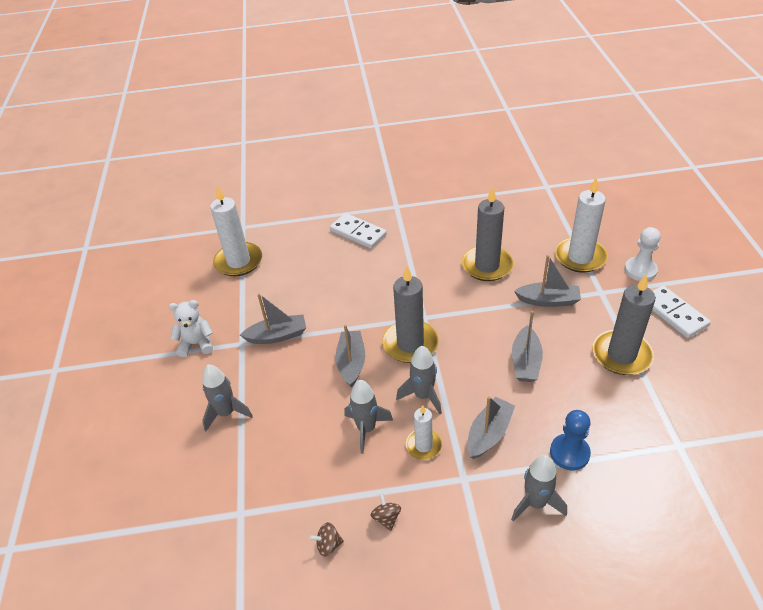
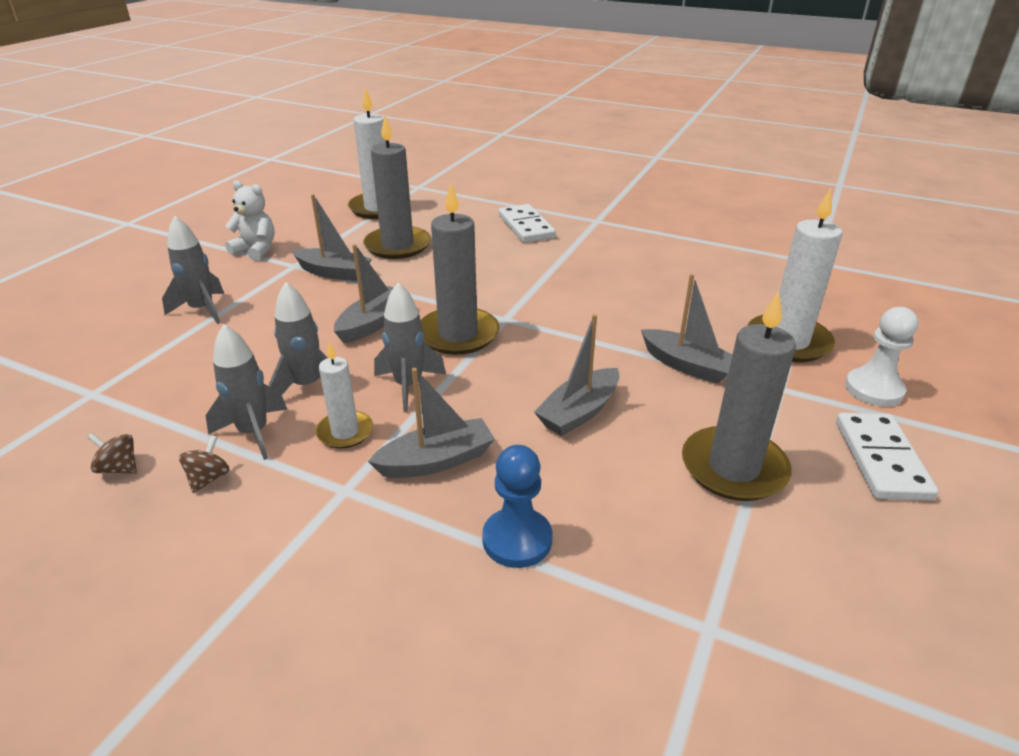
camera: 30 degrees right, 10 degrees down
(487, 266) = (643, 303): grey candle -> grey candle (397, 246)
(535, 503) = (397, 570): grey rocket -> grey rocket (253, 433)

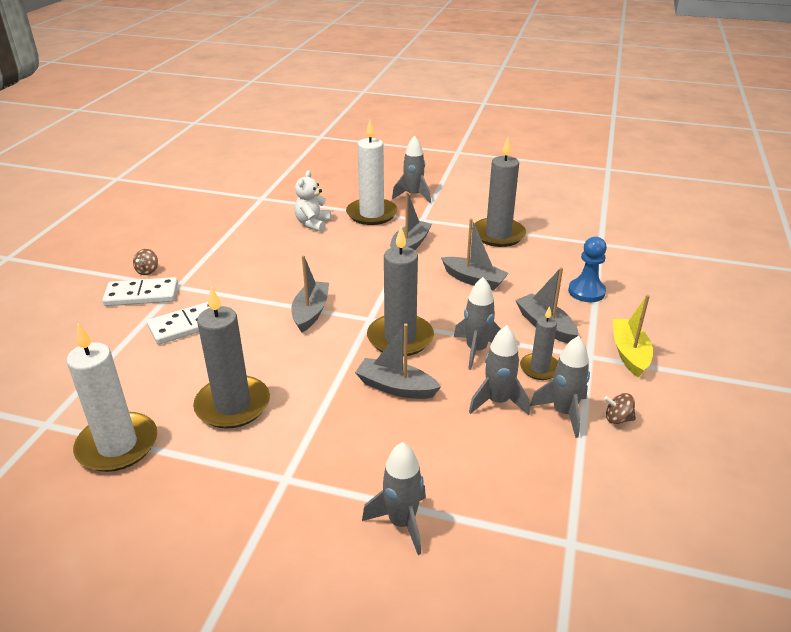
camera: 100 degrees left, 0 degrees up
(119, 468) = (638, 472): brown spinning top -> brown spinning top (147, 271)
(256, 250) = (245, 531): white teddy bear -> white teddy bear (313, 224)
(325, 539) = (629, 353): none -> yellow boat
(333, 273) = (301, 439): grey boat -> grey boat (311, 312)
(345, 432) = (539, 368): white candle -> grey candle
(873, 389) = (413, 196): white pawn -> grey rocket
(881, 459) = (471, 200): white domino -> white domino (142, 295)

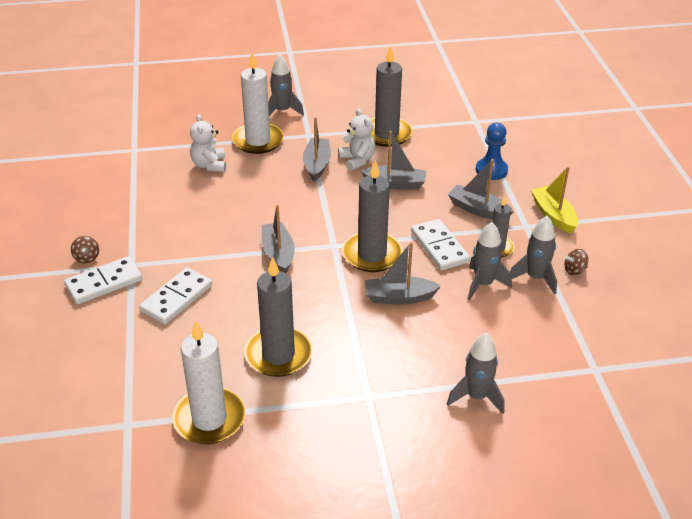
camera: 25 degrees left, 5 degrees up
(451, 250) = (357, 160): none -> white teddy bear
(476, 350) = (439, 247): grey rocket -> white domino

